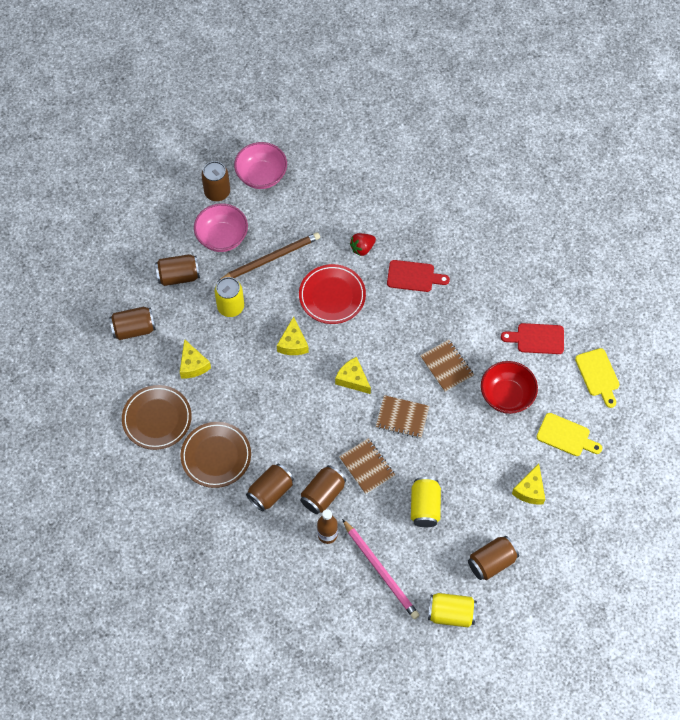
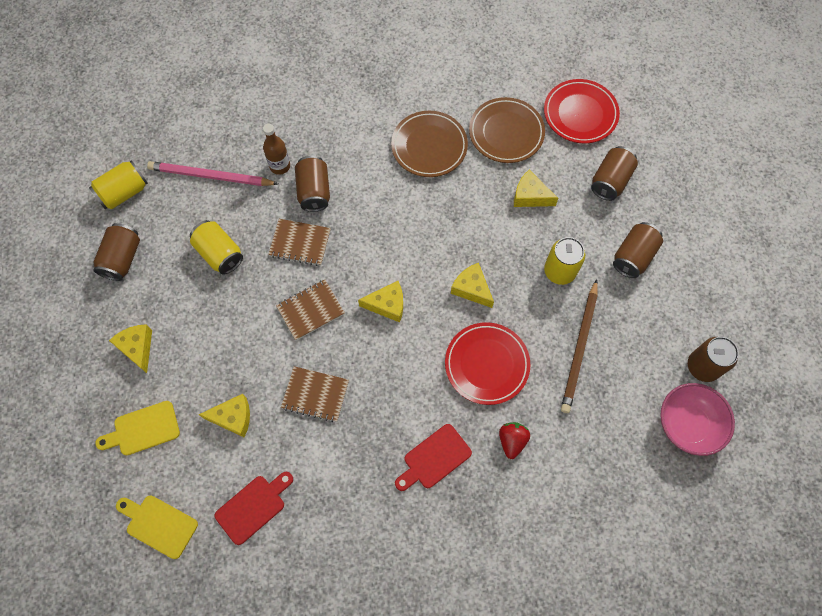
camera: 135 degrees right, 5 degrees up
(95, 387) = (580, 114): none -> red plate
(222, 237) = (643, 326): pink bowl -> none
(270, 492) = (357, 158): brown can -> none
(506, 396) = (233, 417): red bowl -> yellow cheese

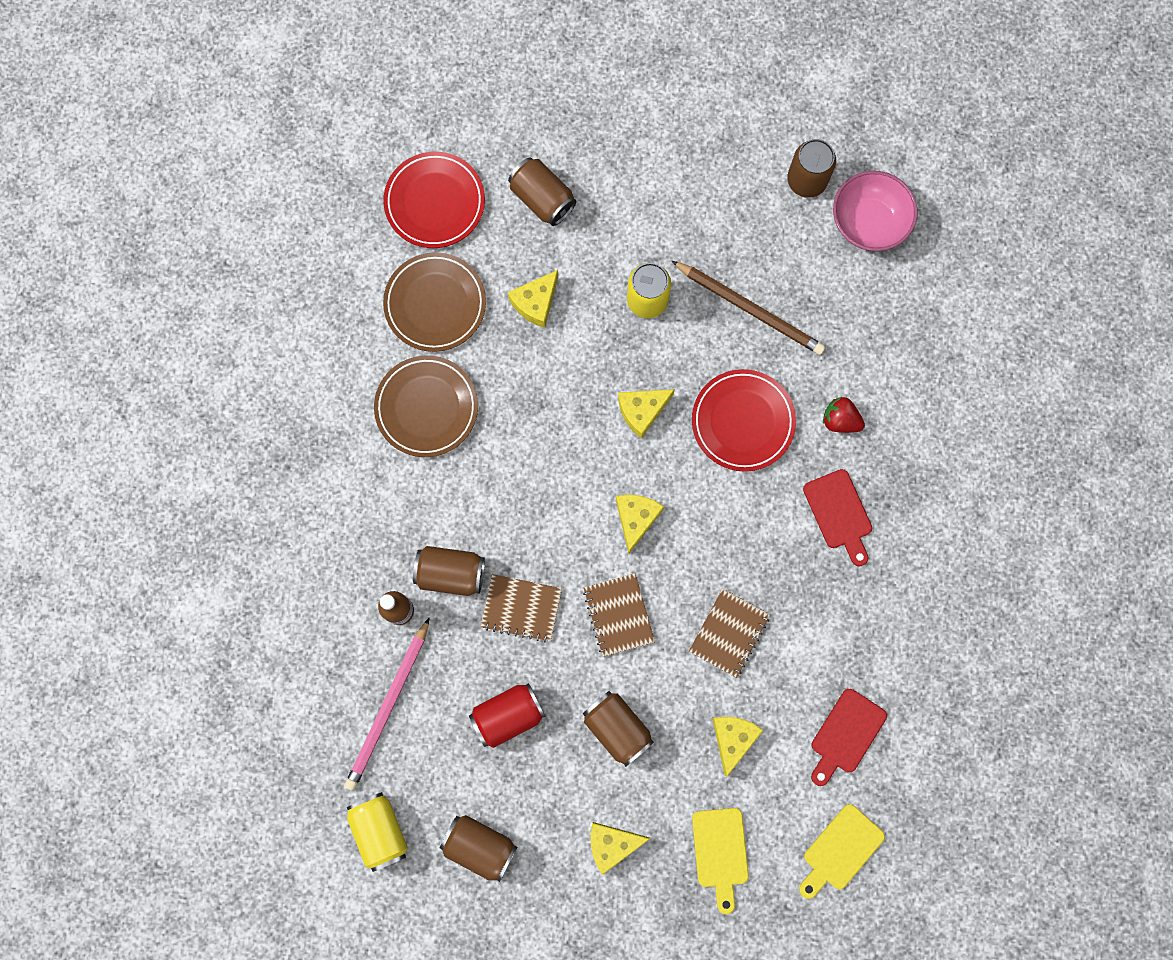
camera: 75 degrees left, 10 degrees up
(219, 253) = (508, 716): yellow can -> red can
(253, 507) = (845, 735): red cutting board -> red cutting board turned 120 degrees counterclockwise
(300, 243) = (521, 608): brown notebook -> brown notebook turned 75 degrees clockwise
(633, 256) = (651, 207): brown can -> brown can (617, 728)

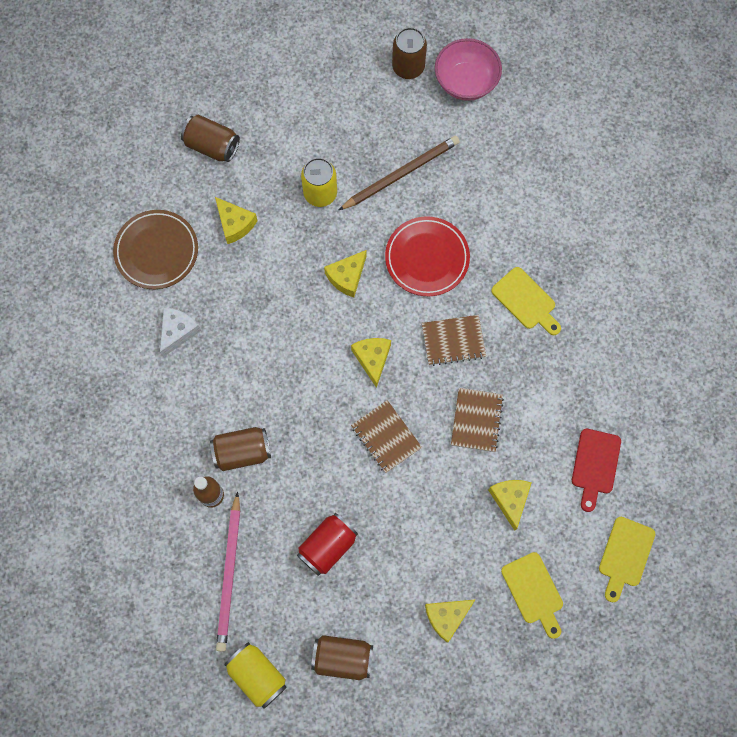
camera: 20 degrees left, 5 degrees down
(426, 407) = (178, 332): brown plate -> white cheese
(435, 202) = (129, 176): red plate -> none
(521, 608) = (308, 459): brown notebook -> brown notebook (453, 341)
(535, 302) = (235, 224): yellow cheese -> yellow cheese turned 60 degrees counterclockwise
(617, 728) = (417, 524): brown can -> none
(750, 309) = (401, 174): brown pencil -> brown pencil turned 45 degrees counterclockwise
(839, 513) = (526, 301): red cutting board -> yellow cutting board
(840, 420) = (500, 232): red strawberry -> none

